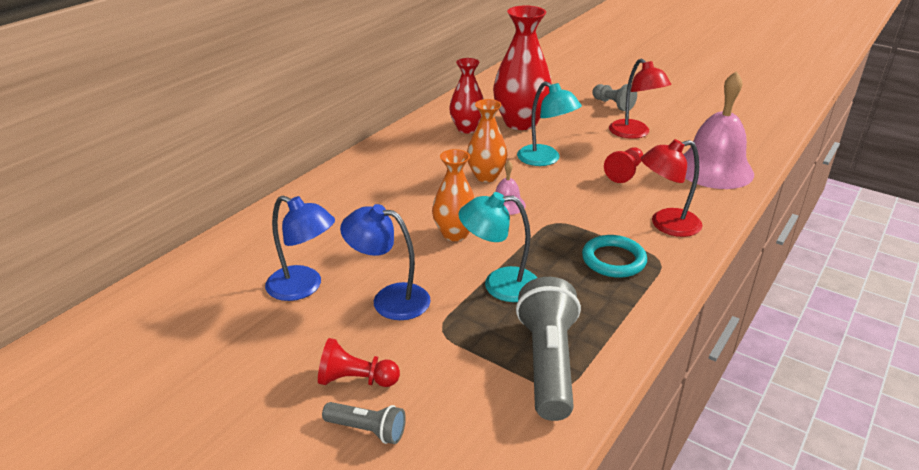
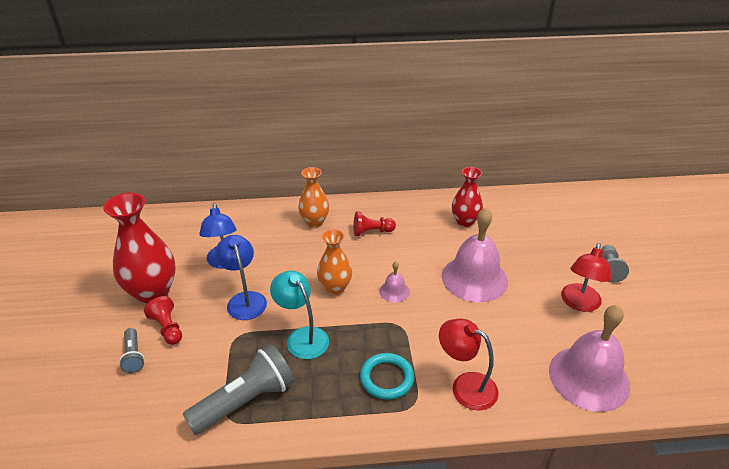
camera: 50 degrees right, 5 degrees up
(486, 176) = (416, 263): orange vase -> orange vase (314, 222)
(520, 123) = (508, 239): red vase -> red vase (153, 292)
(545, 159) = (474, 278): turquoise lamp -> pink bell
(624, 173) = (511, 327): red pawn -> red pawn (372, 232)

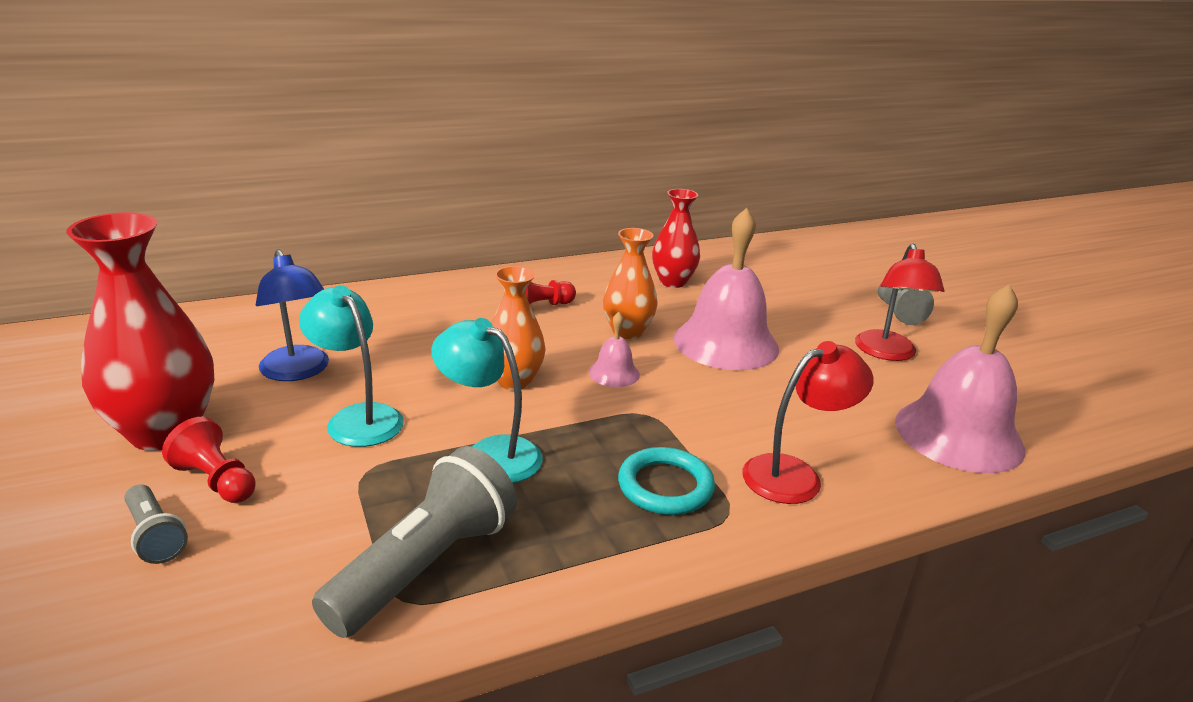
camera: 20 degrees left, 10 degrees down
(244, 299) = (357, 418): blue lamp -> turquoise lamp
(314, 222) = (438, 304): orange vase -> orange vase (627, 332)
(465, 386) = (795, 474): red lamp -> red lamp turned 135 degrees clockwise

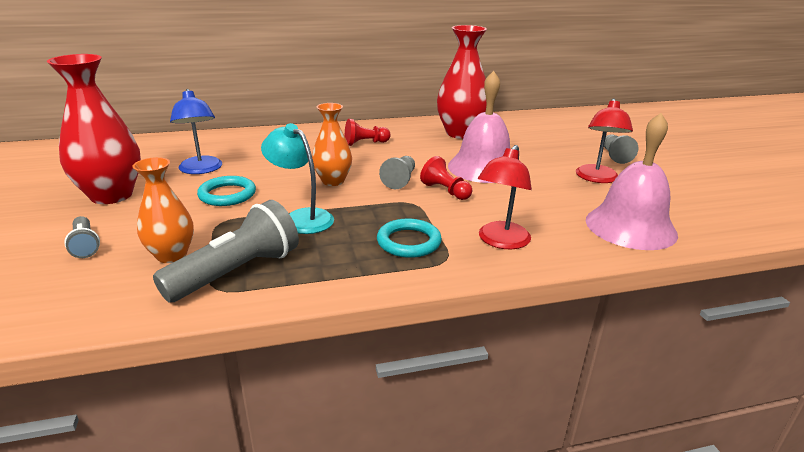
camera: 10 degrees right, 0 degrees up
(216, 481) = (131, 221): red pawn -> red pawn (445, 191)
(357, 418) = (227, 194): turquoise lamp -> turquoise ring
(614, 373) = (400, 180): pink bell -> grey pawn
(627, 332) = (418, 159): orange vase -> orange vase (171, 255)
(673, 282) = (460, 133): red vase -> red vase, size x1.63
(795, 474) = (501, 241): red lamp -> red lamp turned 135 degrees clockwise

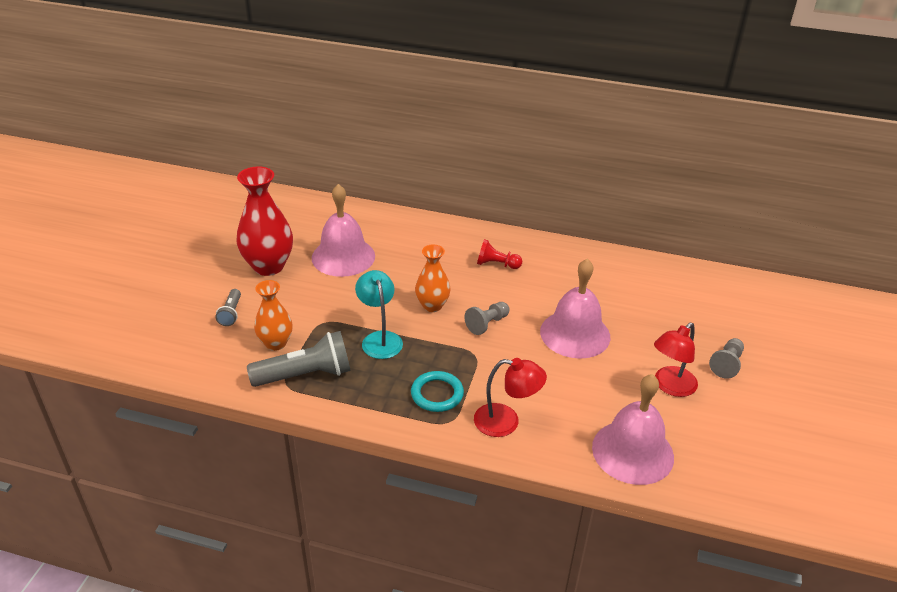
camera: 30 degrees right, 10 degrees up
(201, 170) = (343, 256): blue lamp -> pink bell
(227, 194) = (344, 293): turquoise ring -> none
(445, 191) = (513, 351): red pawn -> none
(460, 133) = (599, 278): red vase -> none
(501, 241) = (506, 422): red lamp -> red lamp turned 135 degrees counterclockwise

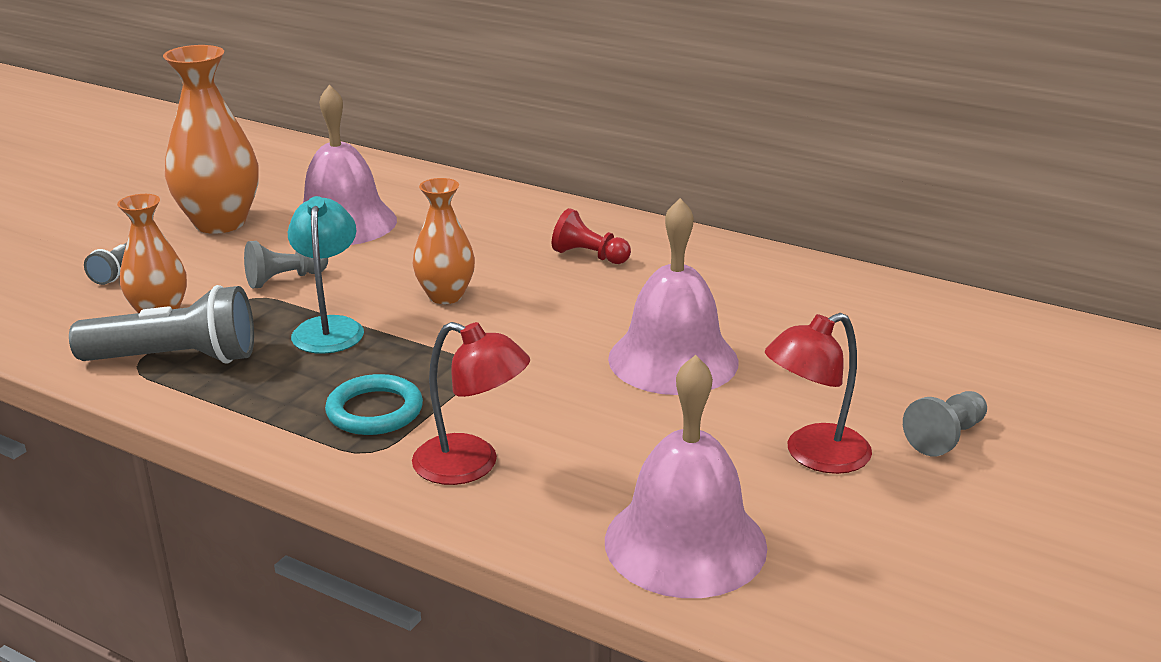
camera: 15 degrees right, 10 degrees down
(268, 266) = (220, 223): red vase -> orange vase
(487, 324) = (523, 329): grey pawn -> grey pawn (284, 279)

